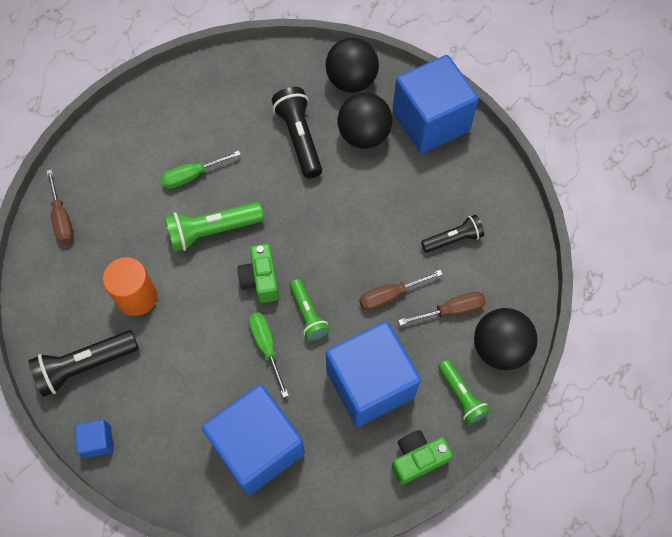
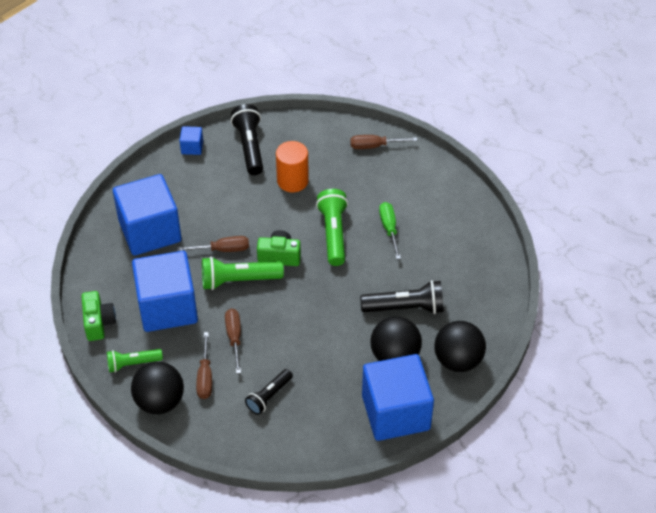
camera: 105 degrees right, 15 degrees down
(266, 346) = (223, 249): green screwdriver -> brown screwdriver
(308, 314) = (239, 280): green flashlight -> green flashlight, size x1.56
(453, 239) = (269, 396): black flashlight -> black flashlight turned 45 degrees clockwise

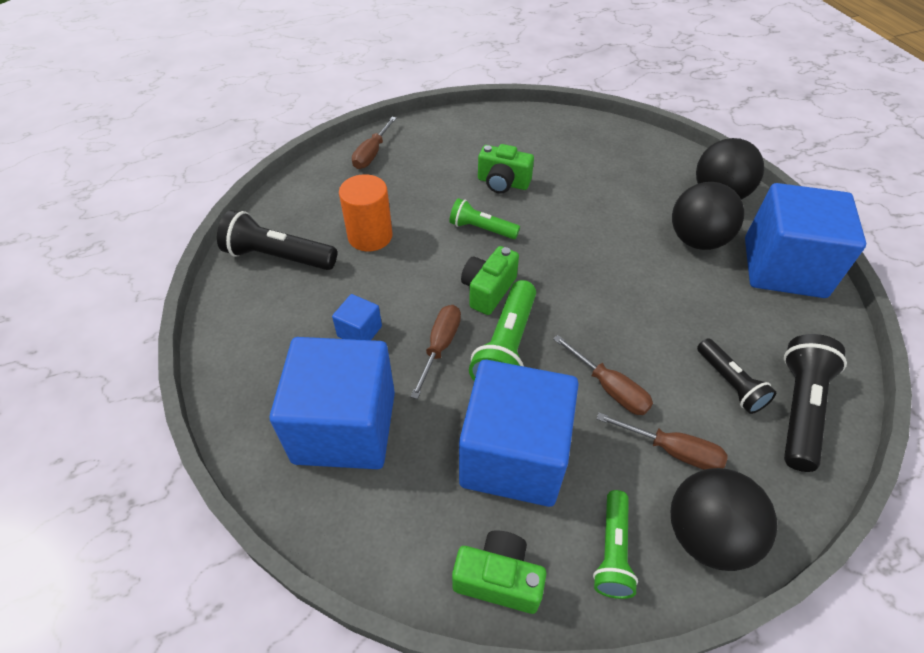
camera: 65 degrees left, 0 degrees up
(192, 147) = (224, 317): blue cube -> blue cube (359, 331)
(234, 338) = (609, 388): brown screwdriver -> brown screwdriver turned 150 degrees counterclockwise
(333, 234) = (481, 229): green flashlight -> green flashlight, size x0.64
(389, 229) = (503, 183): green screwdriver -> green camera
(405, 308) = (627, 209): black flashlight -> black flashlight (799, 409)

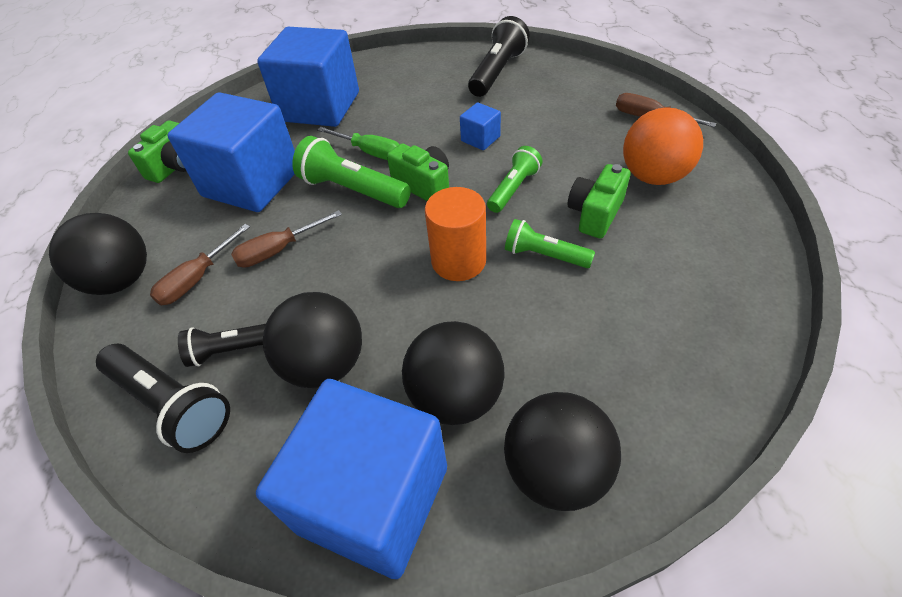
camera: 105 degrees right, 0 degrees up
(359, 331) = (402, 112): blue cube -> blue cube (480, 139)
(370, 236) = (515, 117): orange cylinder -> orange cylinder (458, 261)
(440, 346) = (370, 152): brown screwdriver -> green screwdriver
(452, 154) = (653, 176): none -> orange ball
(612, 551) = (151, 223): green flashlight -> green flashlight (544, 255)
(710, 315) = (325, 364): none -> black ball

